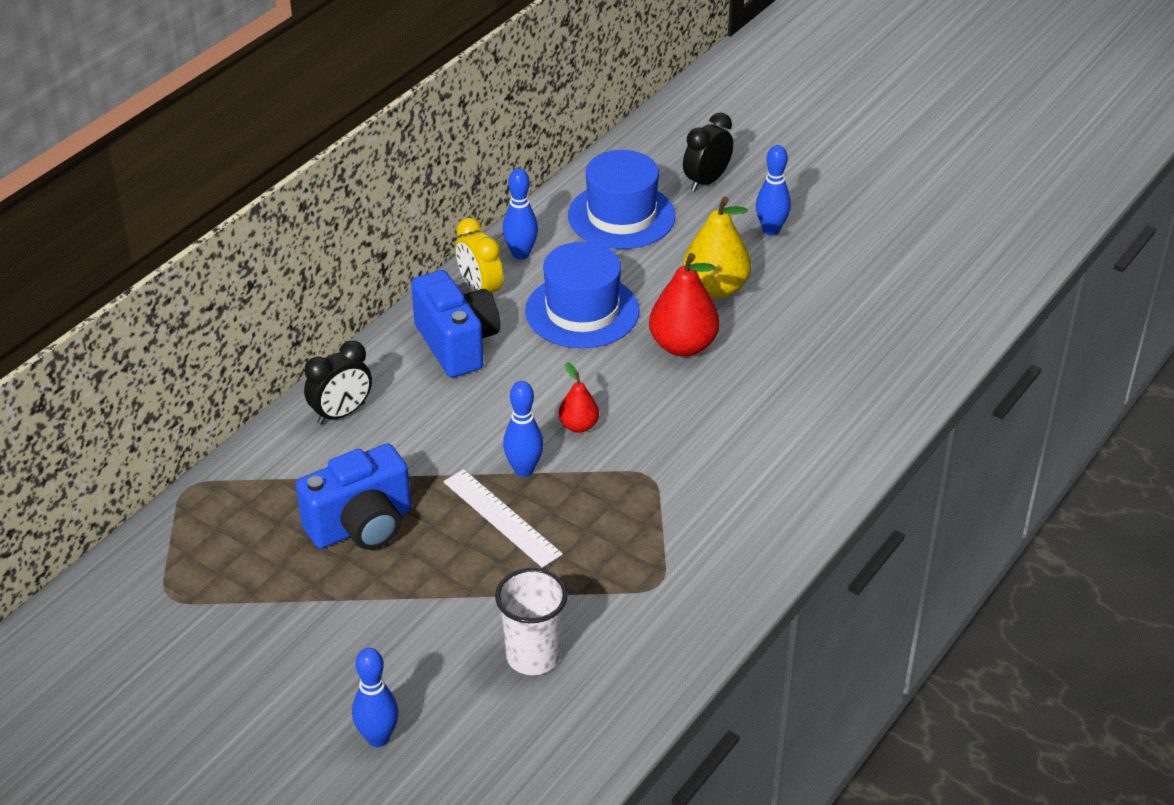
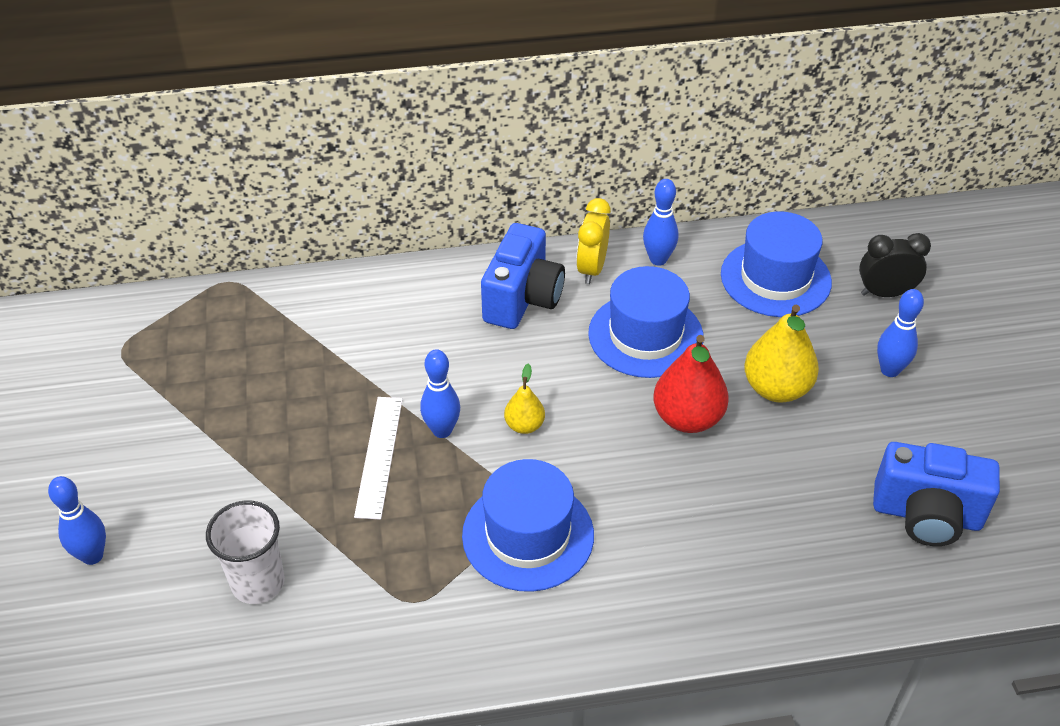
camera: 45 degrees right, 5 degrees up
(341, 413) = (382, 297): black clock -> none
(361, 526) = (286, 389): blue camera -> blue camera (926, 515)
(578, 426) = (524, 425): red pear -> yellow pear
(677, 490) = (528, 535): none -> blue hat

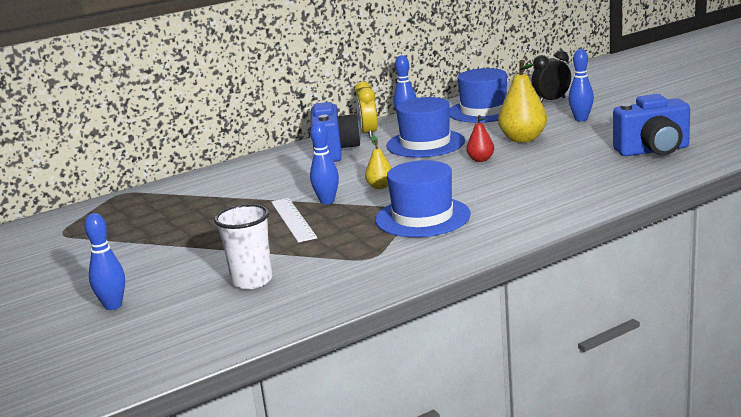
camera: 20 degrees left, 25 degrees down
(687, 418) = (480, 159): red pear -> red pear, size x0.55

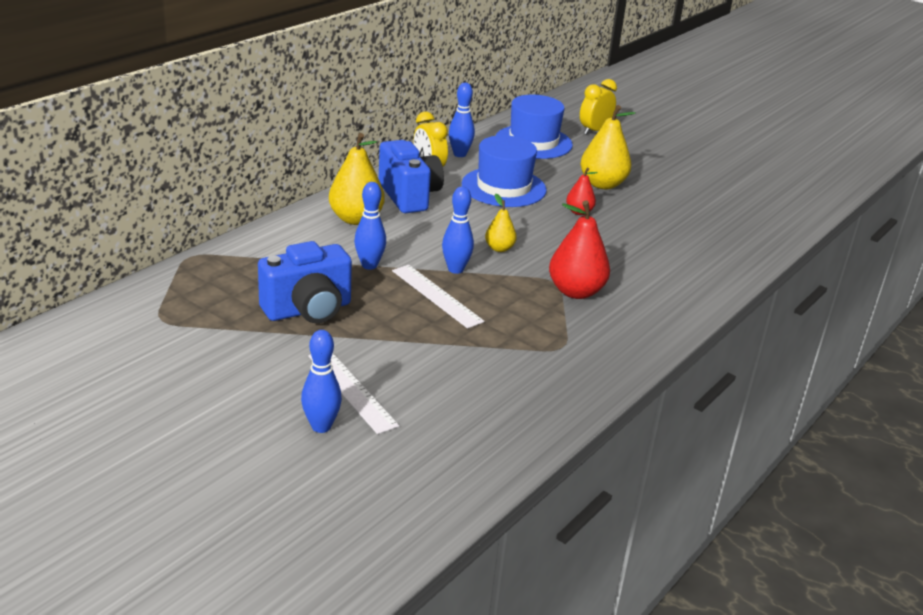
camera: 25 degrees left, 10 degrees up
(160, 282) = (351, 390): none -> white ruler
(252, 281) = (457, 384): white cup -> none
(274, 168) = (356, 219): none -> yellow pear
(422, 217) = (576, 291): blue hat -> red pear
(551, 101) = (594, 131): black clock -> yellow clock
(581, 119) = (642, 158): blue bowling pin -> blue bowling pin (369, 265)
(653, 151) = (739, 204): blue camera -> blue camera (308, 310)

